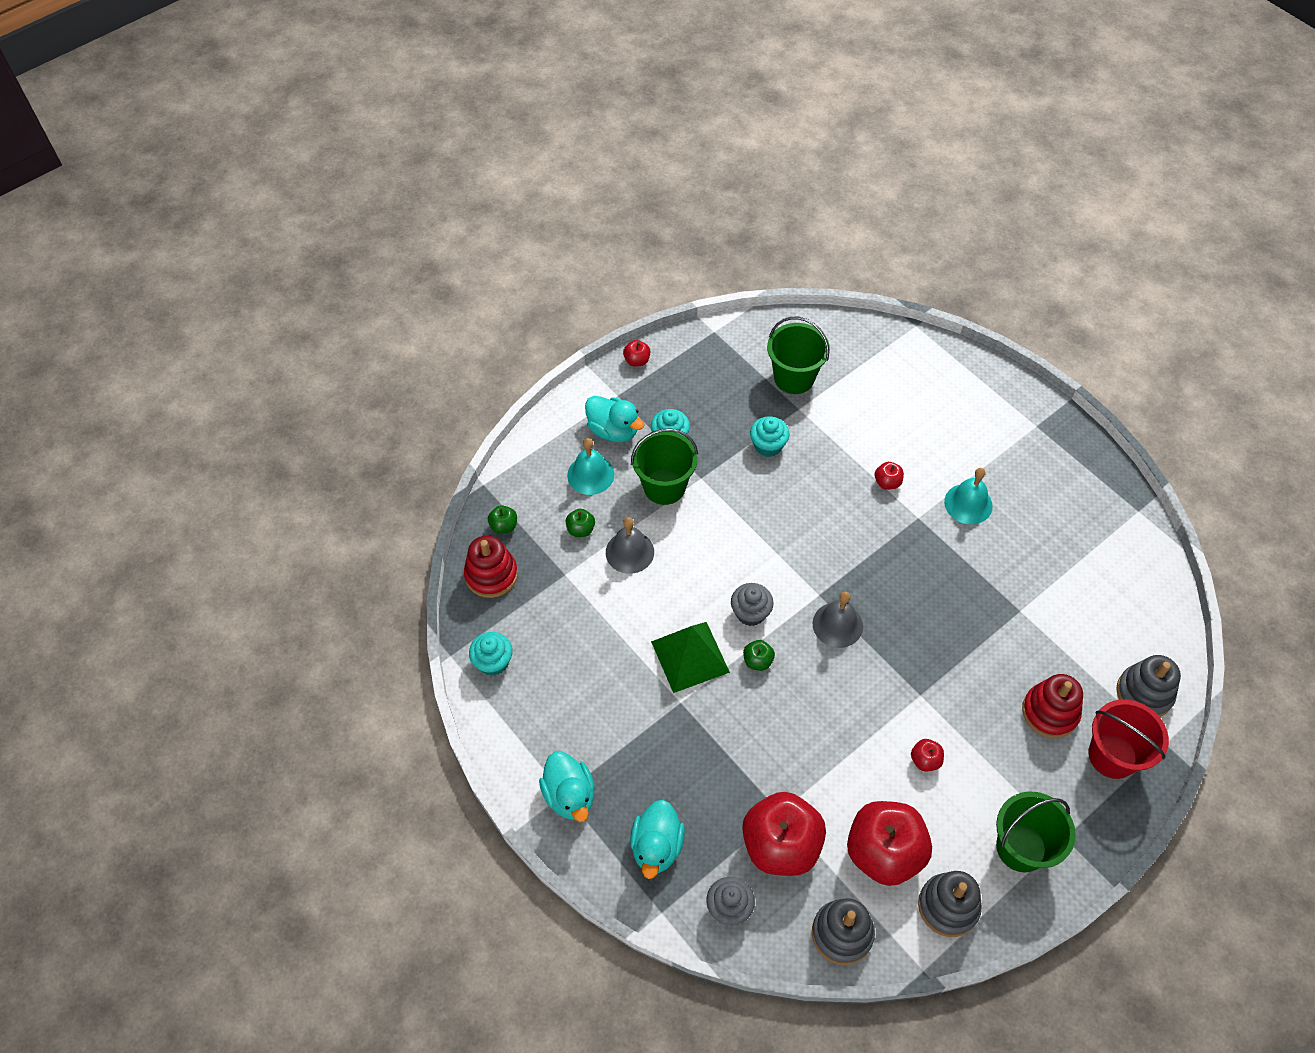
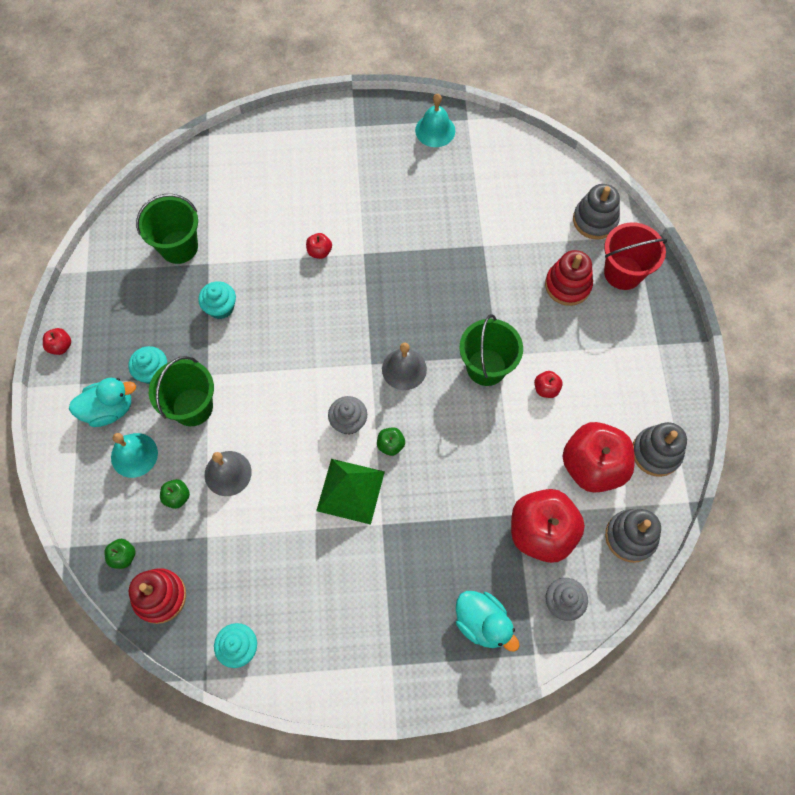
camera: 55 degrees left, 10 degrees up
(570, 795) = (397, 662): turquoise duck -> none
(968, 503) = (379, 214): turquoise bell -> turquoise bell (435, 130)
(1021, 847) = (646, 376): green bucket -> green bucket (486, 367)

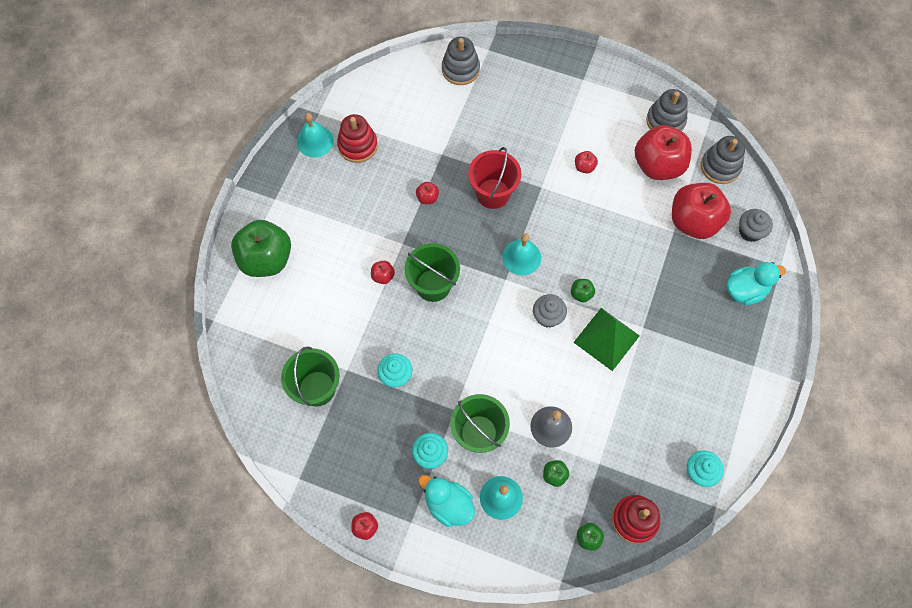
camera: 65 degrees left, 0 degrees up
(109, 409) = (448, 504): turquoise duck -> turquoise duck turned 60 degrees counterclockwise
(289, 148) = (266, 259): none -> green apple
(404, 369) = (521, 257): grey bell -> turquoise bell
(426, 254) = (427, 198): none -> red apple
(486, 367) = (547, 199): green bucket -> green bucket (433, 285)
(567, 285) = (506, 113): red stacking toy -> red stacking toy (358, 145)
(623, 272) = (514, 72): red bucket -> red bucket (493, 193)

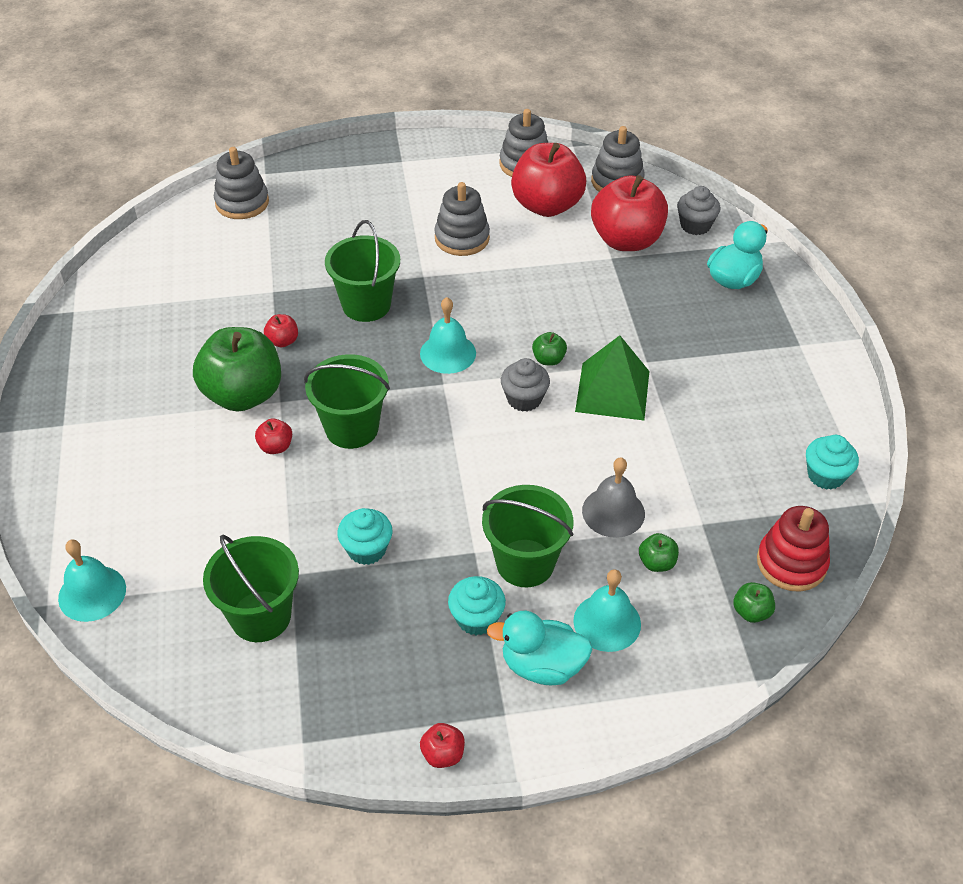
camera: 30 degrees left, 20 degrees down
(266, 259) = (90, 497): green apple -> green apple (243, 395)
(315, 141) = (86, 341): turquoise bell -> turquoise bell (92, 593)
(358, 145) = (151, 324): red stacking toy -> none
(493, 193) = (366, 305): red bucket -> green bucket
(584, 167) = (462, 238): red apple -> grey stacking toy

